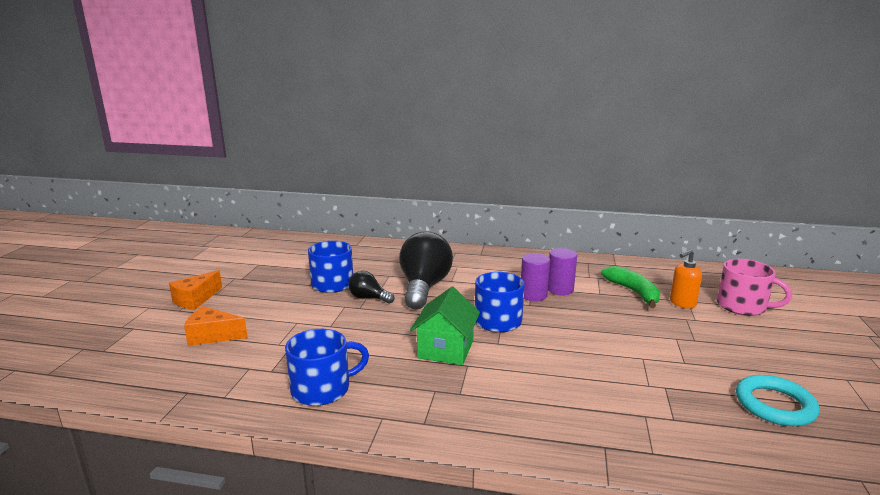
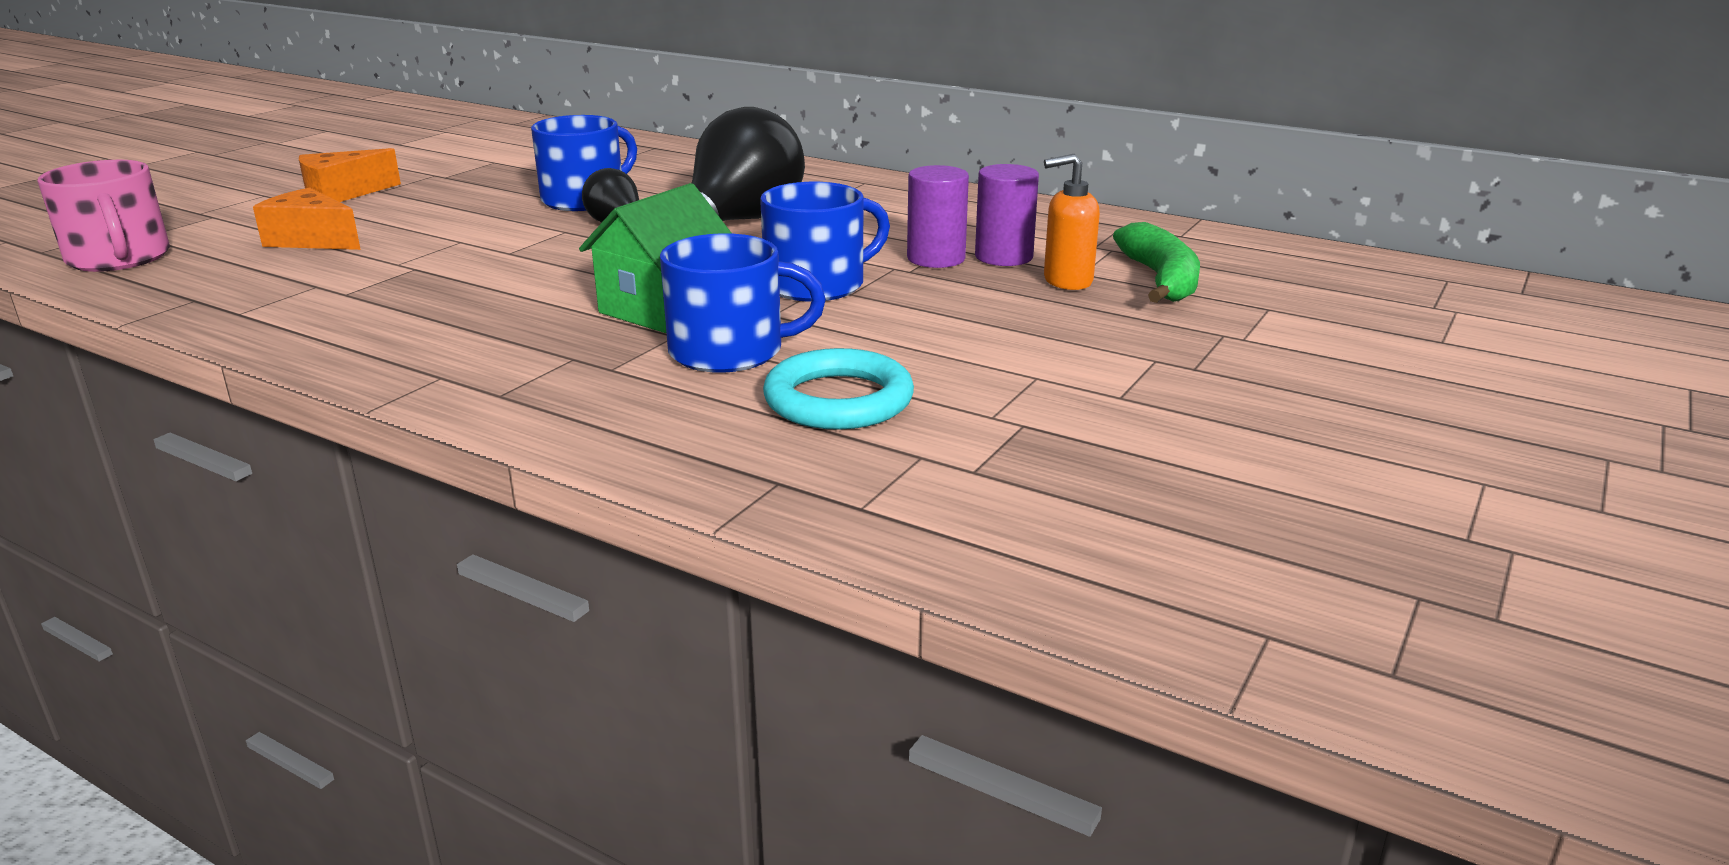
camera: 20 degrees right, 5 degrees up
(322, 389) = (393, 327): blue mug -> blue mug (729, 351)
(682, 303) = (1249, 310): orange soap dispenser -> orange soap dispenser (1067, 281)
(742, 306) = (1393, 333): pink mug -> pink mug (119, 258)
(775, 405) = (1234, 490): turquoise ring -> turquoise ring (838, 400)

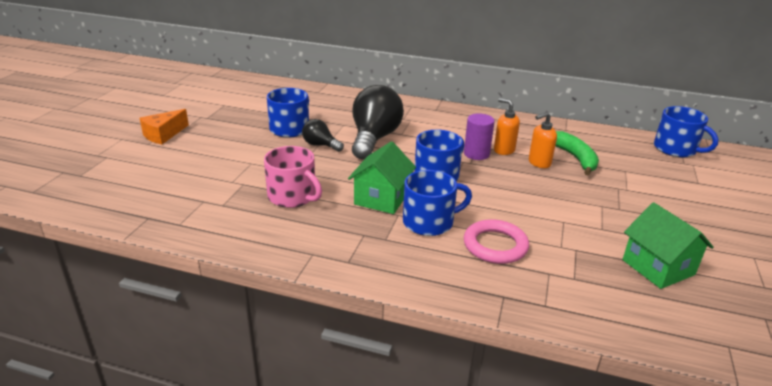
camera: 15 degrees left, 5 degrees up
(119, 258) = (82, 192): pink mug -> pink mug (293, 196)
(312, 240) = (175, 169): orange cheese -> none
(838, 400) = (495, 245): turquoise ring -> pink ring
(1003, 257) = (504, 150): purple cylinder -> orange soap dispenser
(1203, 473) = (658, 267): none -> green house
(1431, 282) = (676, 149): none -> blue mug

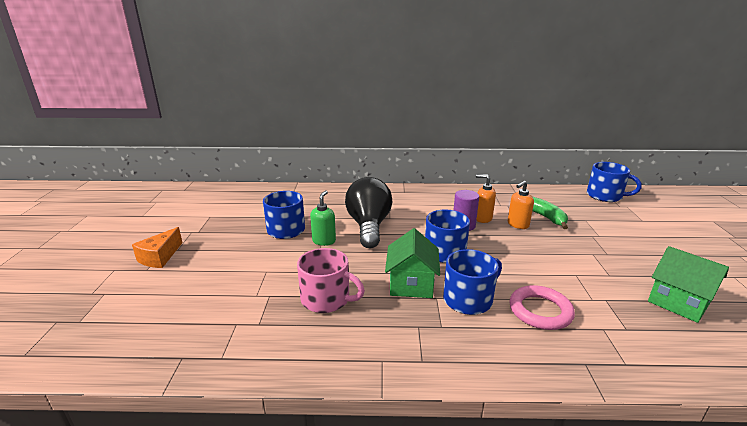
camera: 15 degrees left, 5 degrees down
(320, 145) = (324, 241): black light bulb -> green soap dispenser

